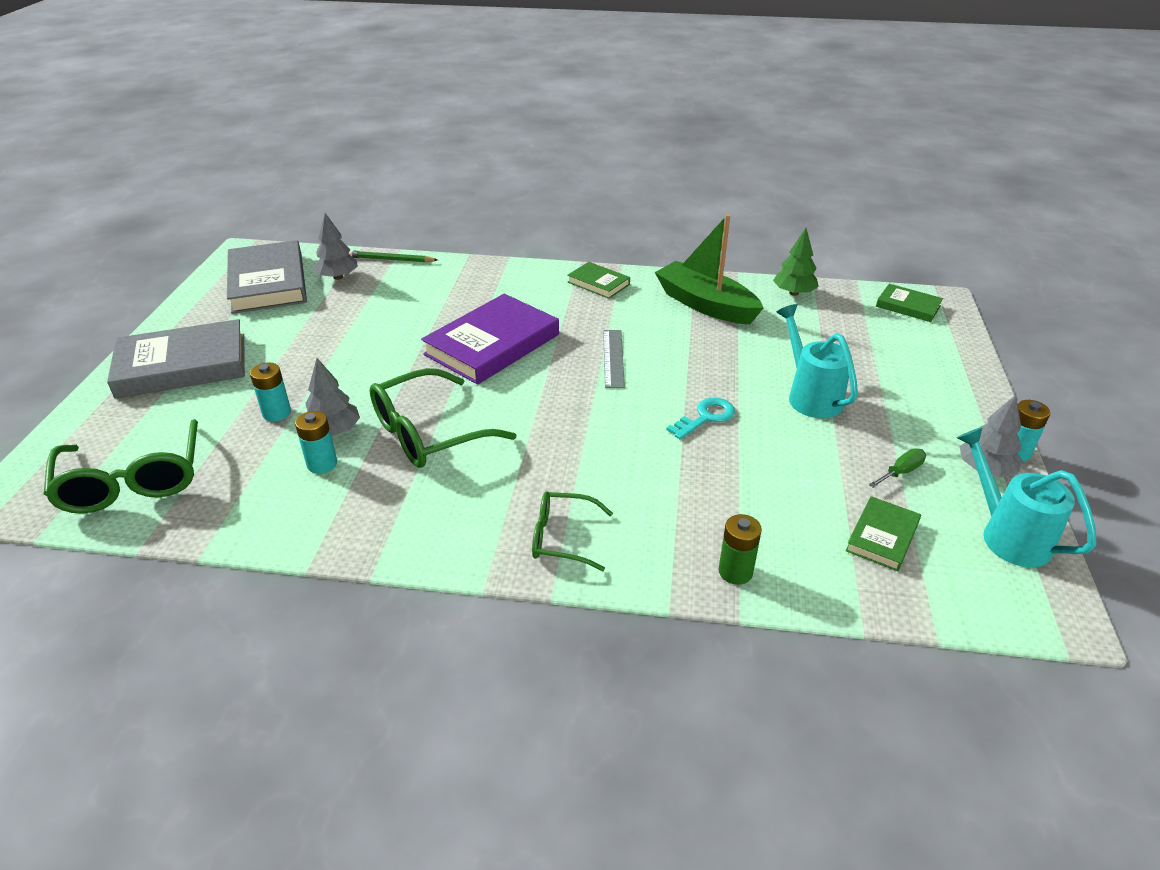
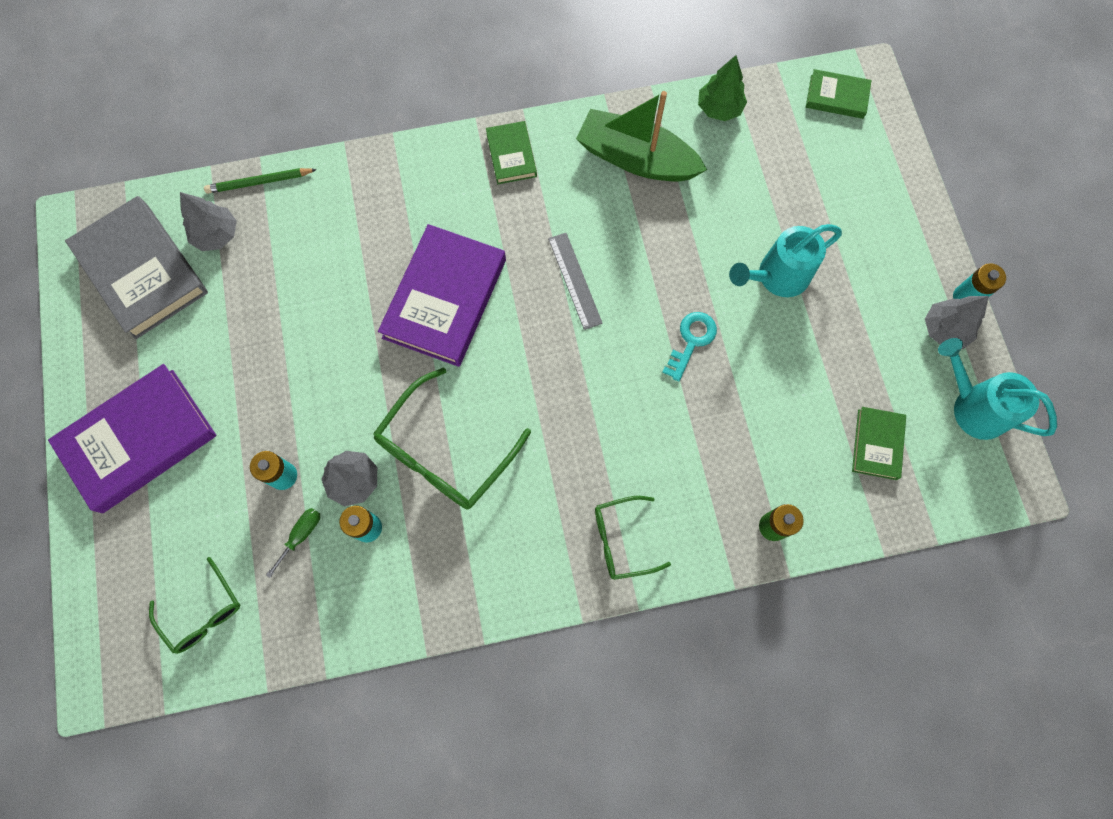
camera: 20 degrees left, 35 degrees up
(133, 480) = (203, 612): green glasses -> green glasses, size x0.59
(182, 365) = (139, 440): grey book -> purple book
(598, 283) = (511, 155): green book -> green book turned 60 degrees clockwise
(810, 396) = (777, 277): turquoise watering can -> turquoise watering can turned 75 degrees counterclockwise
(901, 472) = (877, 357): green screwdriver -> green screwdriver (301, 535)

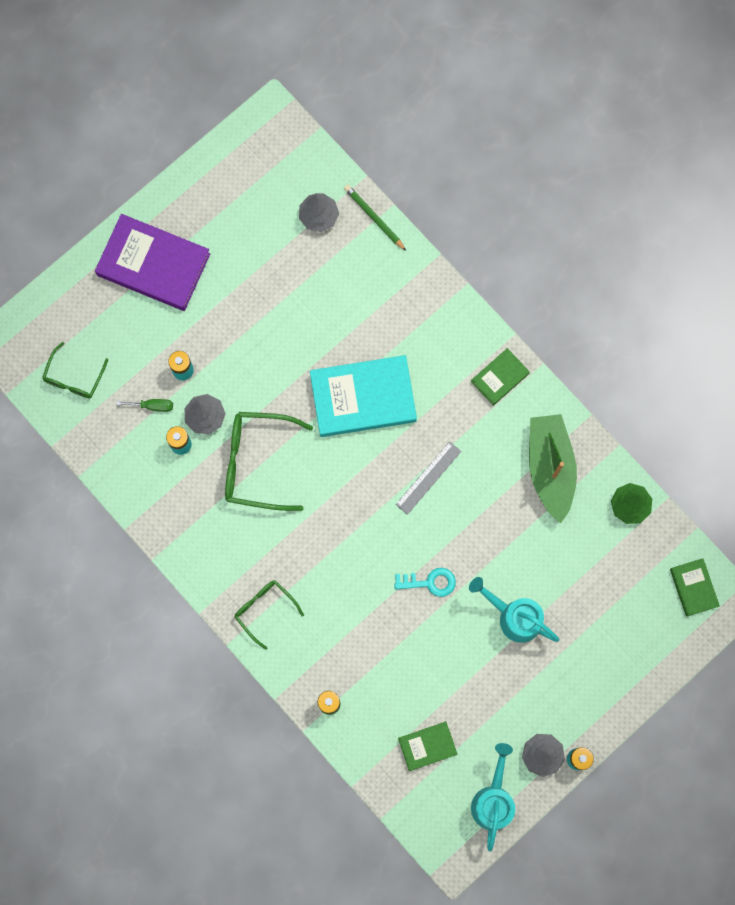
camera: 60 degrees right, 5 degrees up
(141, 271) = (264, 185): grey book -> none
(444, 298) = (363, 397): purple book -> turquoise book

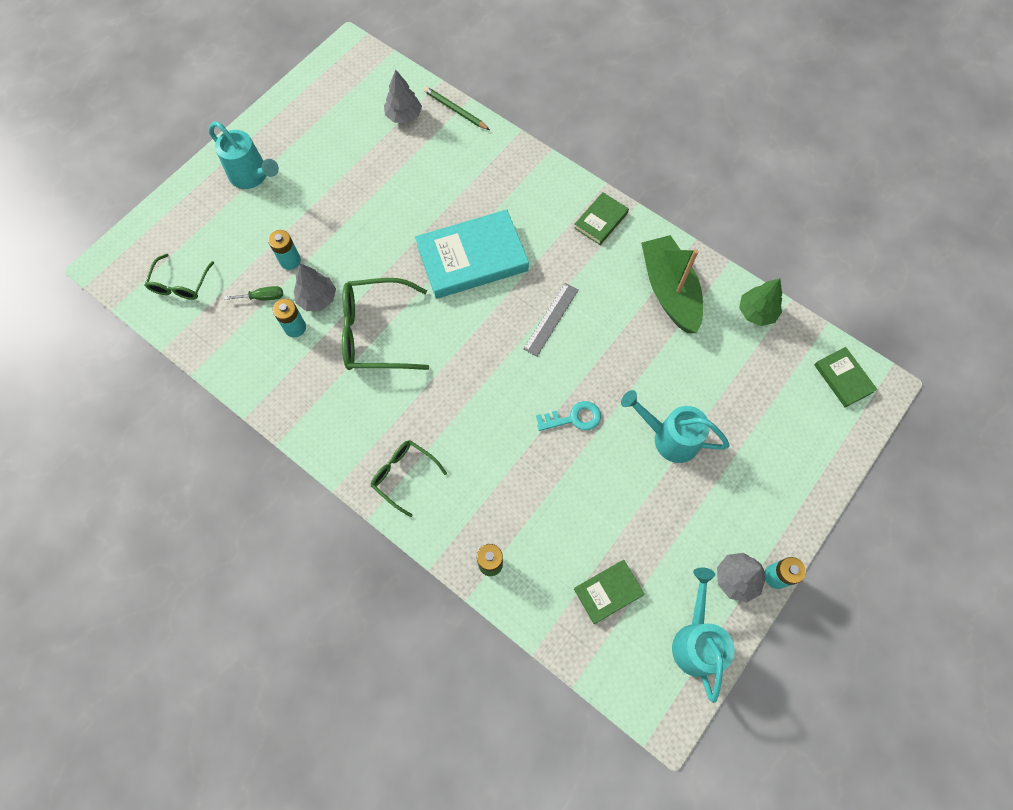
camera: 10 degrees left, 10 degrees down
(153, 264) = (252, 176): purple book -> turquoise watering can

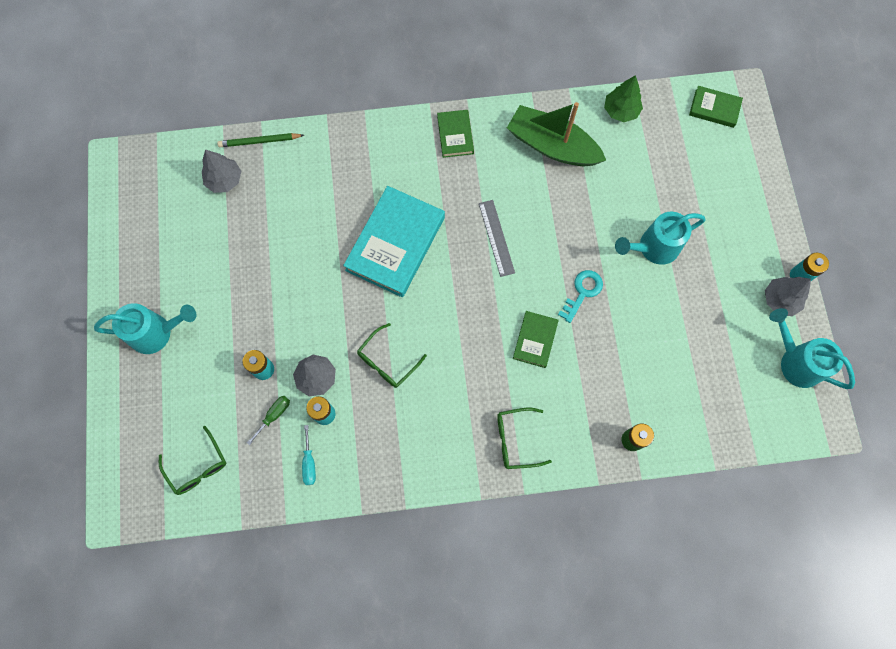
camera: 45 degrees left, 5 degrees up
(249, 350) = (309, 463): none -> turquoise screwdriver
(377, 332) = (387, 361): green glasses -> green glasses, size x0.59
(608, 592) = (718, 384): green book -> green book (535, 340)

